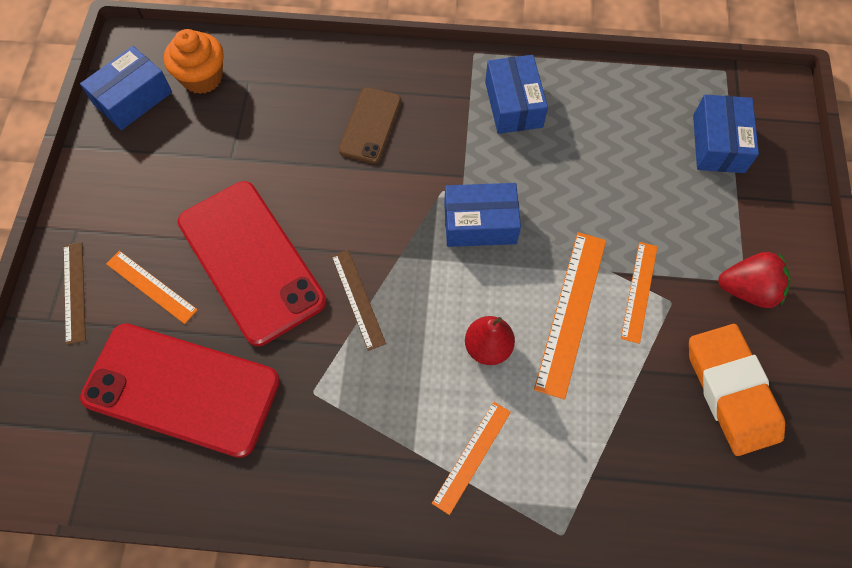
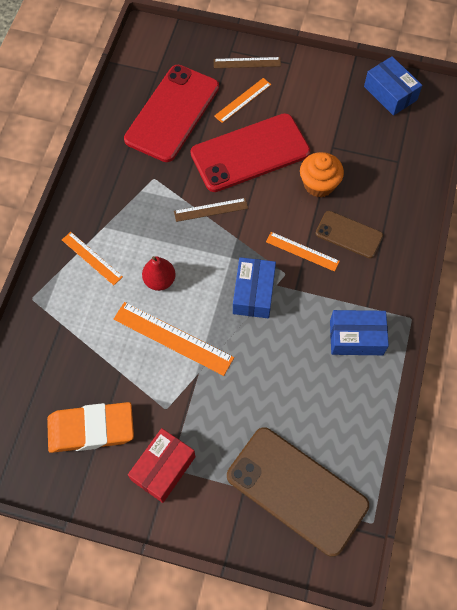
camera: 100 degrees right, 0 degrees up
(202, 77) = (404, 134): orange cupcake -> orange cupcake (319, 184)
(639, 291) = (178, 388): orange ruler -> orange ruler (302, 251)
(718, 143) = (296, 490): blue box -> brown phone
(747, 290) = (163, 468): red strawberry -> red box

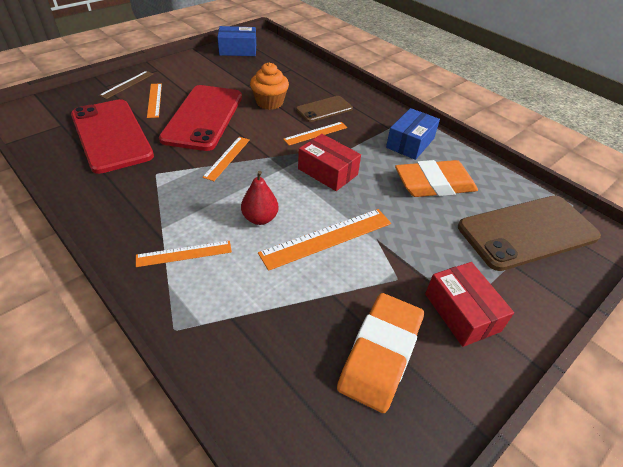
camera: 60 degrees left, 20 degrees down
(211, 210) = (227, 158): brown ruler -> orange ruler
(253, 293) = (327, 172): blue box -> red box
(306, 387) = (434, 184): none -> orange eraser

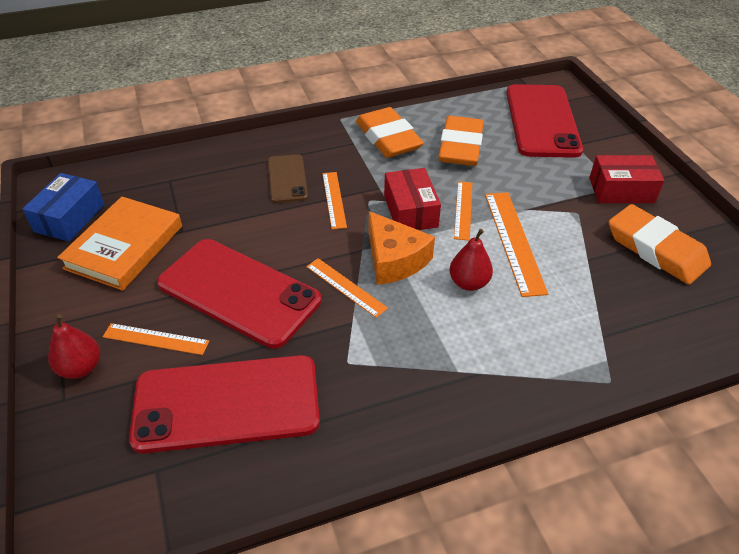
camera: 65 degrees left, 0 degrees up
(127, 84) = (81, 368): brown ruler -> red pear
(184, 254) = (506, 357): orange ruler -> orange ruler (463, 210)
(223, 71) = (124, 247): none -> orange book
(266, 174) = (394, 259): none -> orange cheese
(269, 102) = (242, 220): orange cupcake -> none
(327, 172) = (410, 211): red box -> red box turned 75 degrees counterclockwise
(410, 143) = (388, 138): blue box -> orange eraser
(527, 232) = (542, 121): brown phone -> red phone

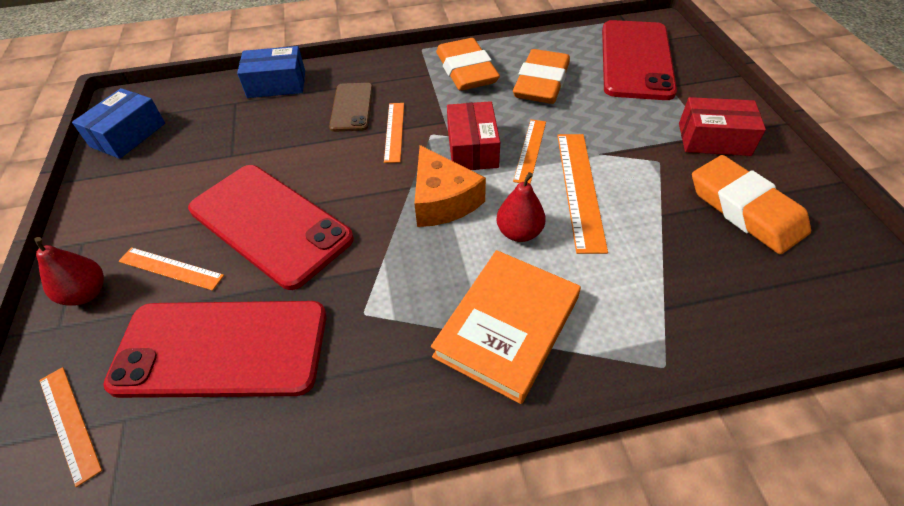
camera: 10 degrees right, 5 degrees up
(124, 247) = (170, 168): orange book -> orange book (507, 327)
(206, 160) = (276, 84): none -> blue box
(346, 287) = (383, 227): orange ruler -> orange ruler (69, 423)

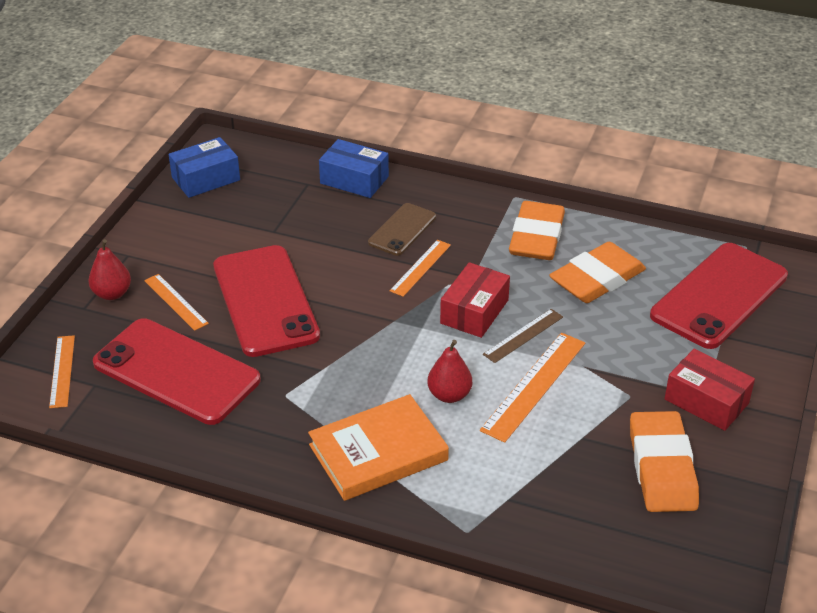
camera: 30 degrees right, 10 degrees down
(442, 200) = (411, 343): orange cheese -> none
(530, 150) = (523, 335): orange ruler -> brown ruler

